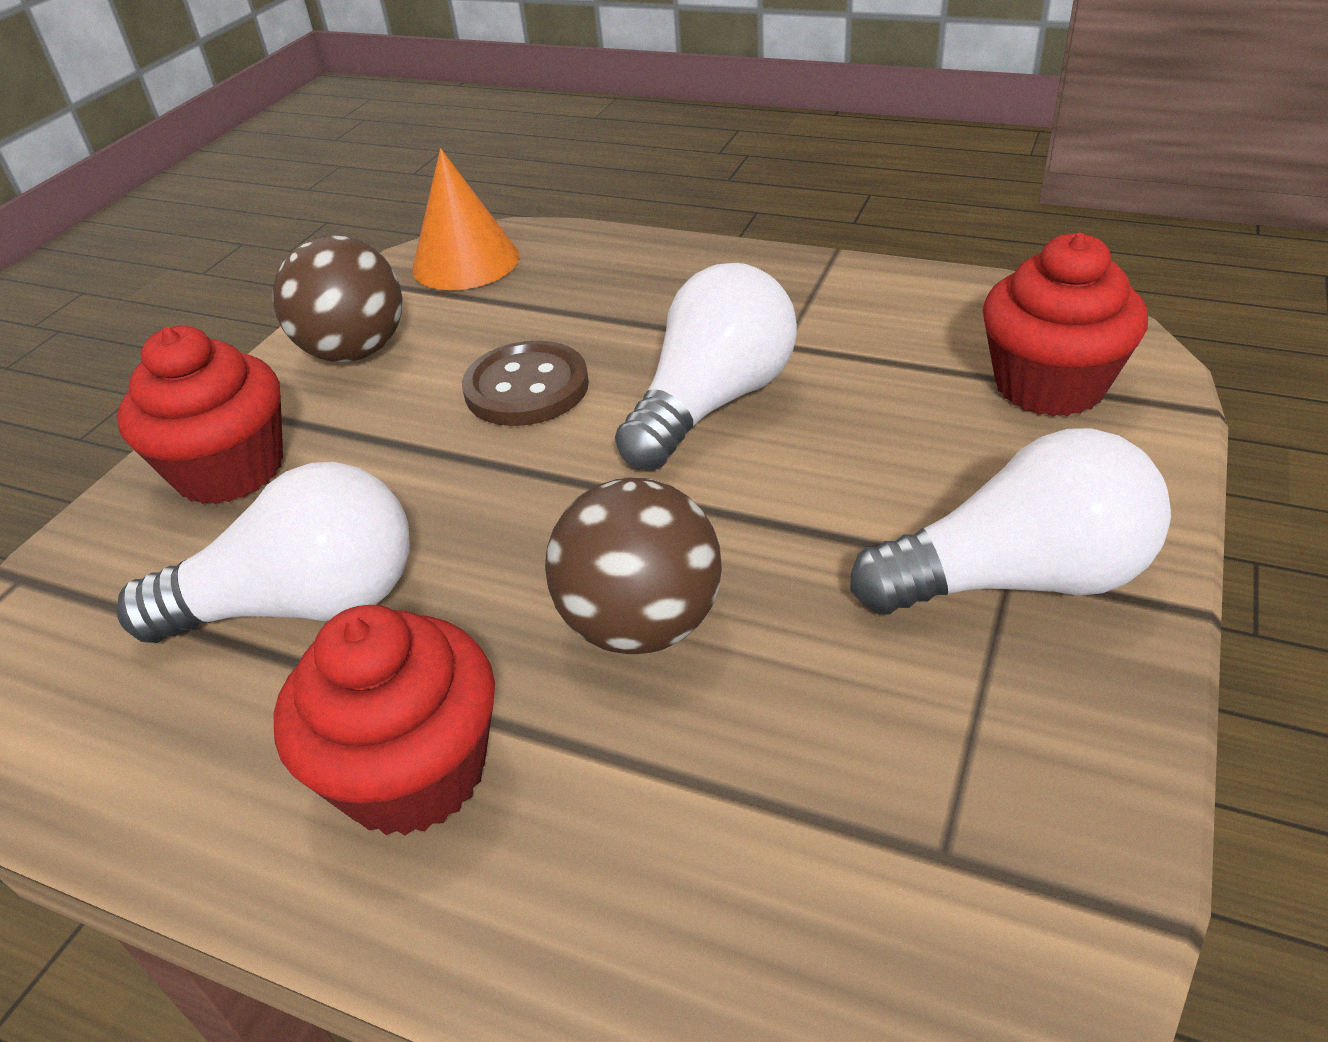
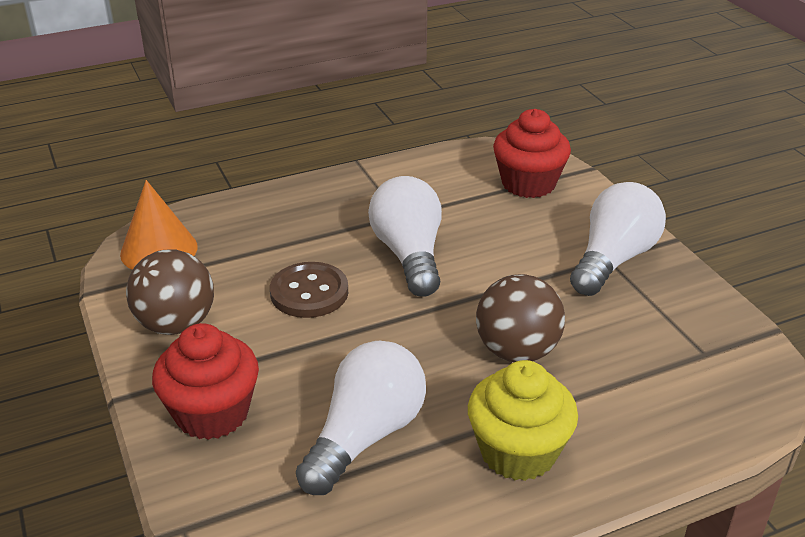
camera: 50 degrees left, 5 degrees down
(413, 772) = (518, 452): red cupcake -> yellow cupcake

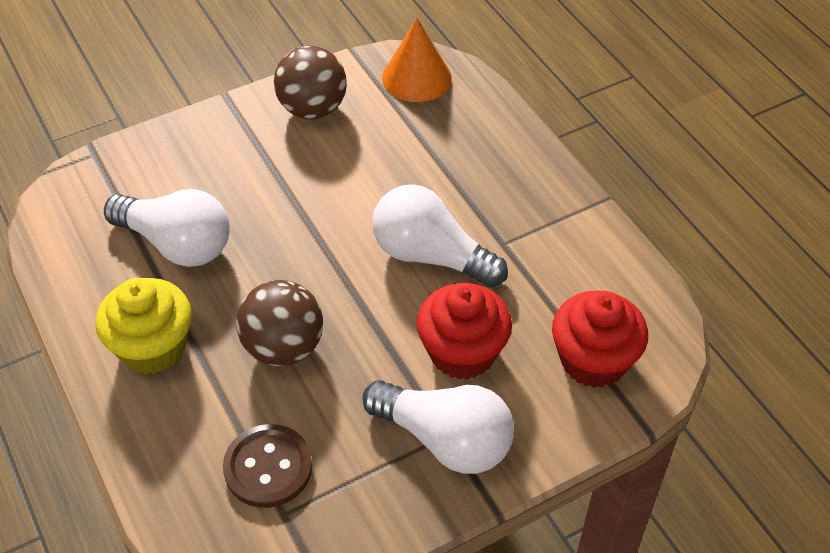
camera: 85 degrees right, 15 degrees up
(212, 413) = (206, 149): red cupcake -> red cupcake (462, 352)
(309, 292) = (362, 187): brown button -> brown button (268, 467)
(409, 255) = (431, 256): white light bulb -> white light bulb turned 135 degrees counterclockwise

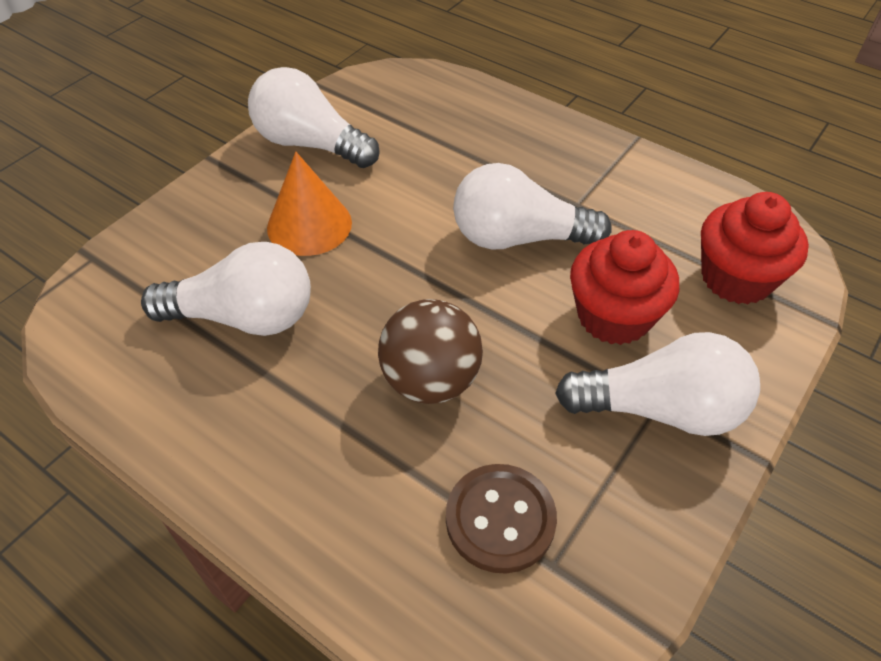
camera: 25 degrees left, 0 degrees up
(152, 347) = (282, 438): yellow cupcake -> none
(312, 109) = (310, 144): brown ball -> white light bulb
(416, 78) = (394, 90): orange cone -> orange cone (309, 225)

